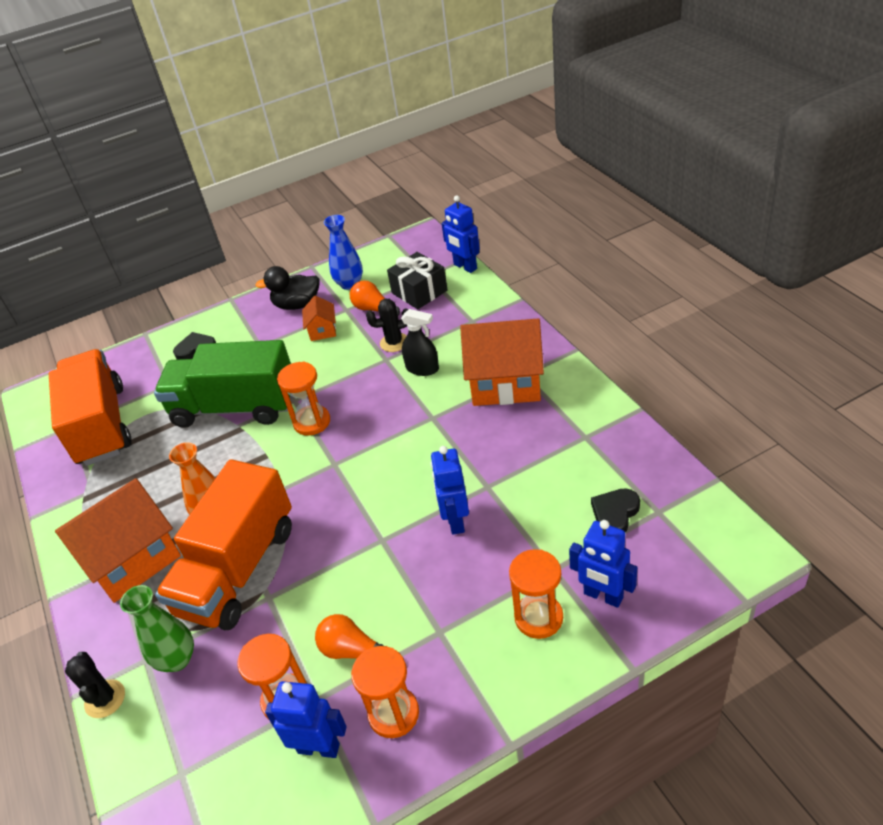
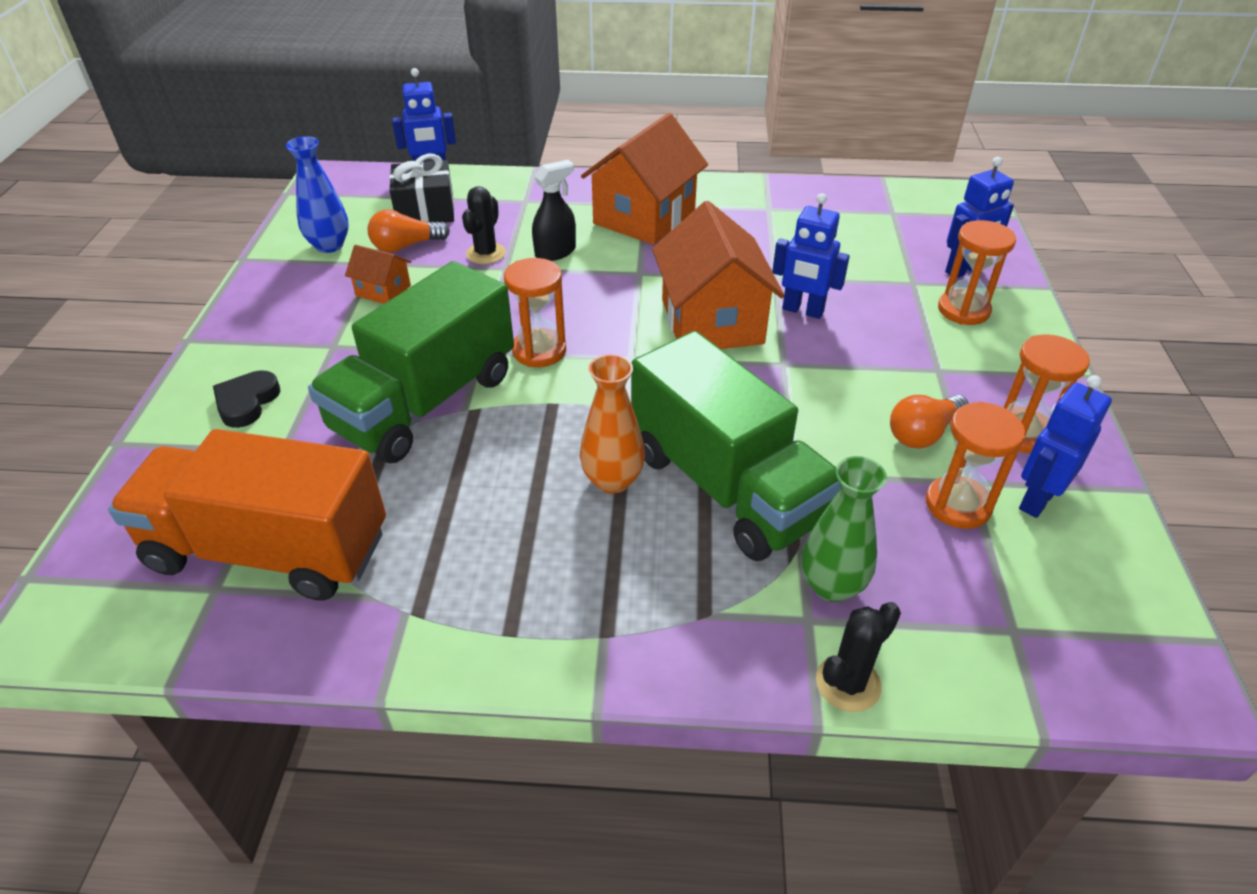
camera: 65 degrees left, 0 degrees up
(105, 699) = (848, 683): black cactus -> black cactus turned 45 degrees counterclockwise
(132, 559) = (608, 586): orange house -> orange house (712, 321)
(238, 569) = (726, 486): orange truck -> green truck
(297, 305) = (301, 293): black duck -> none
(615, 513) = (876, 231): black heart -> none

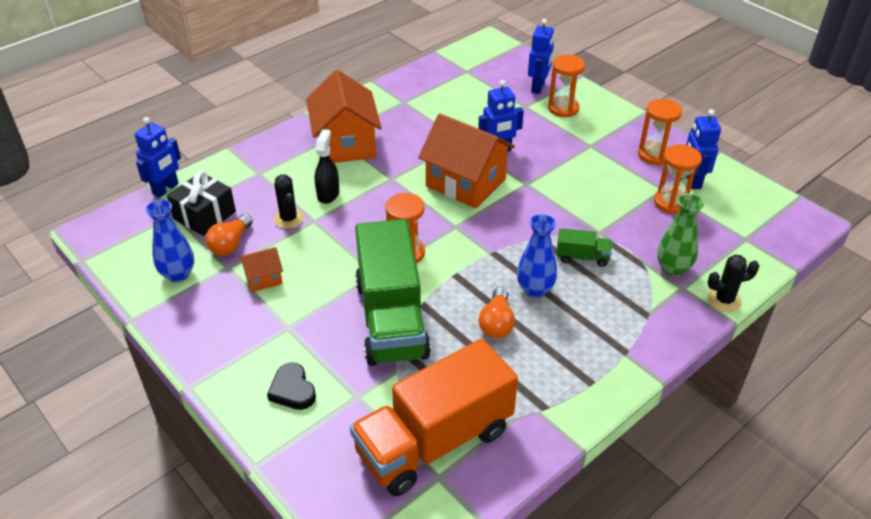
camera: 45 degrees left, 0 degrees up
(612, 480) = (535, 289): orange vase -> blue vase
(726, 486) = (582, 257): green truck -> green truck, size x0.41
(848, 683) = (724, 300): black cactus -> black cactus turned 75 degrees clockwise
(923, 433) = (622, 180): orange light bulb -> orange light bulb (496, 323)

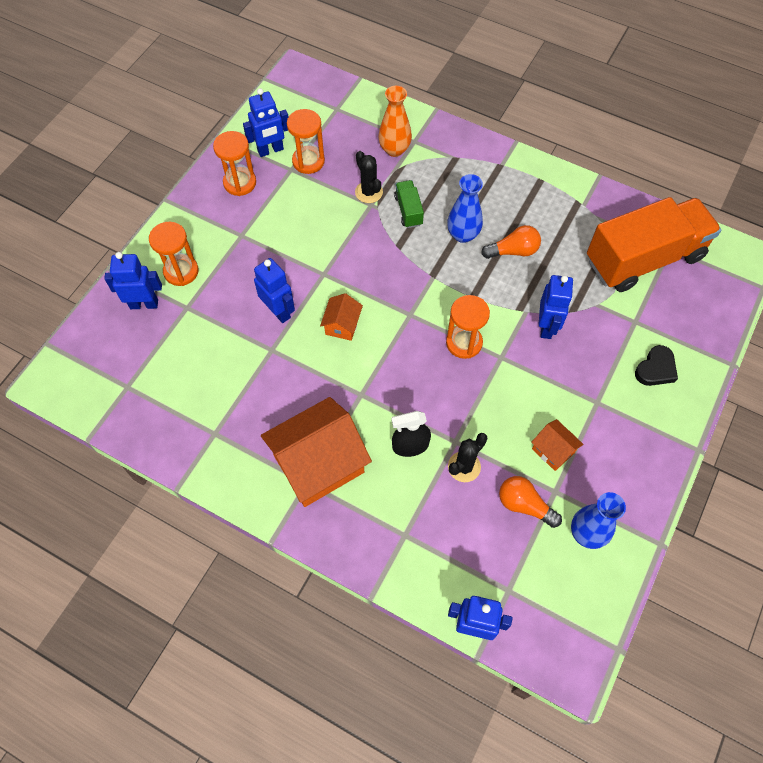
camera: 110 degrees left, 20 degrees up
(204, 215) = (496, 556): black gift -> none
(231, 244) = (524, 505): orange light bulb -> orange light bulb turned 150 degrees counterclockwise
(391, 318) = (547, 326): green truck -> blue robot
(434, 441) = (644, 259): orange truck -> orange truck turned 60 degrees counterclockwise
(465, 183) = (342, 325): orange house -> orange house, size x0.47
(673, 268) = (394, 149): green vase -> orange vase
(724, 300) = (416, 115): black cactus -> black cactus (369, 192)

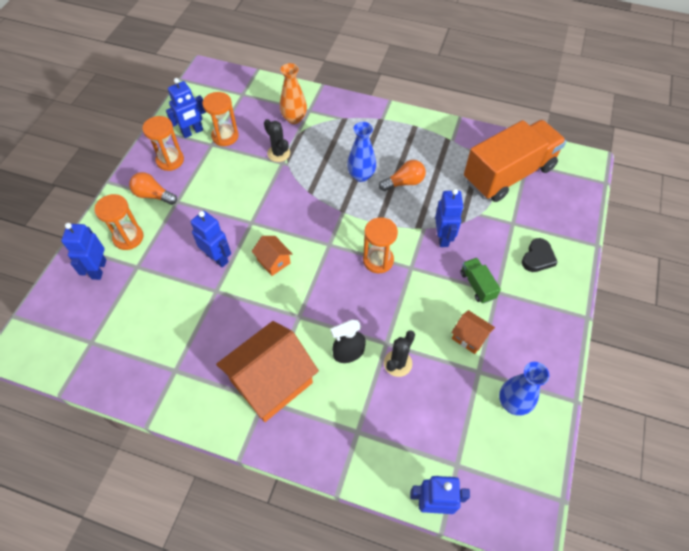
camera: 10 degrees left, 5 degrees down
(144, 304) = (98, 269): blue robot -> blue robot turned 75 degrees counterclockwise
(342, 325) = (273, 261): orange house -> orange house turned 45 degrees counterclockwise
(408, 210) = (313, 163): green truck -> green truck (477, 285)
(524, 505) = (455, 387): orange light bulb -> orange light bulb (153, 195)

